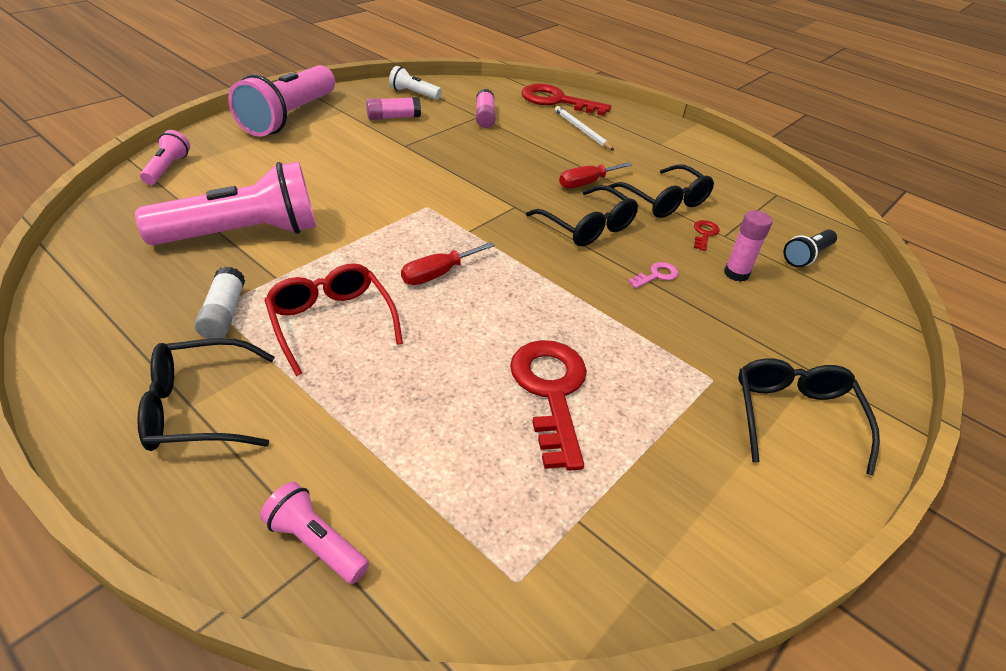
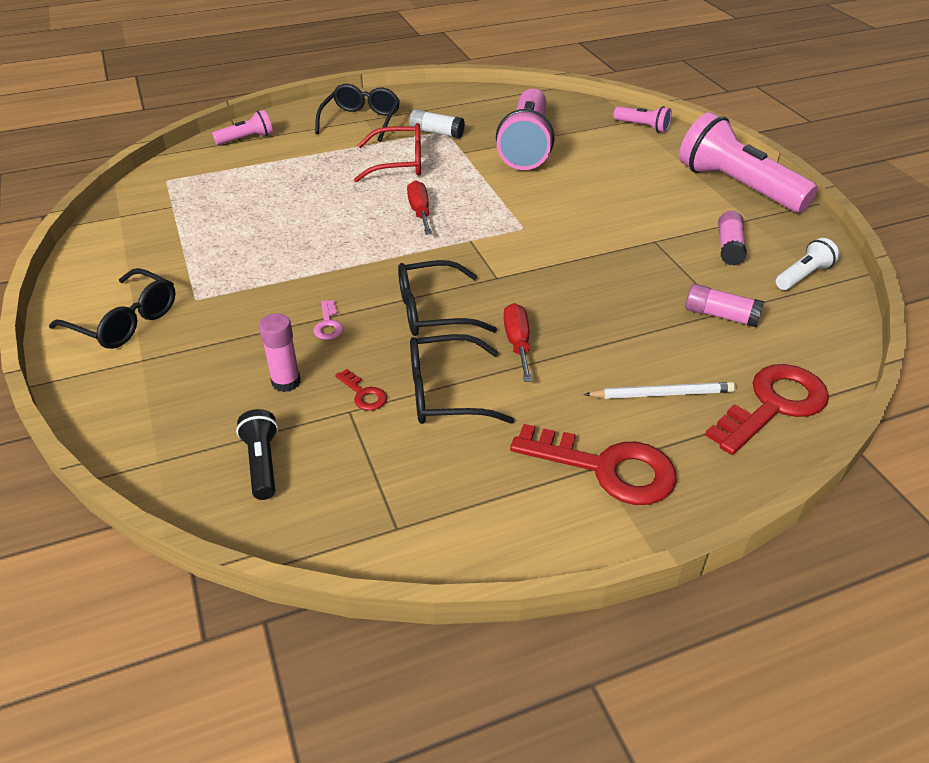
camera: 120 degrees right, 0 degrees up
(550, 391) = (261, 225): red key -> red key (607, 468)

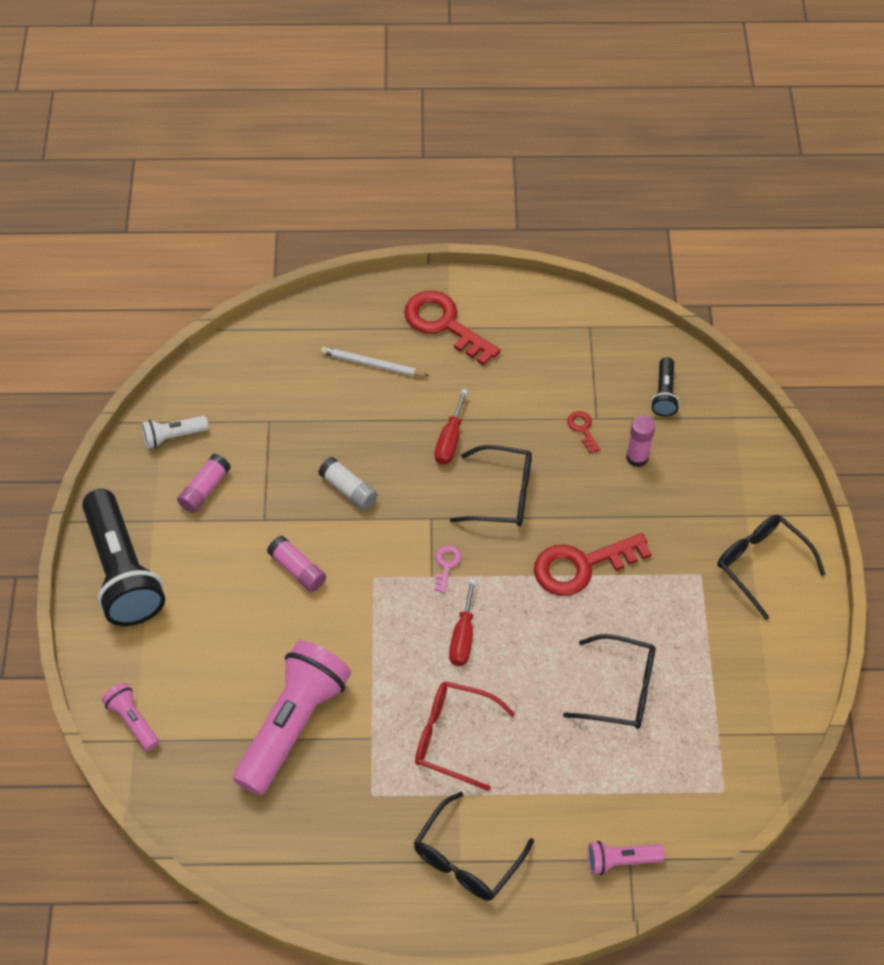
camera: 160 degrees left, 15 degrees up
(328, 325) = (592, 506): pink key -> pink key (446, 565)
(436, 133) = (383, 794): white glue stick -> white glue stick (348, 489)
(445, 393) = (524, 412): black glasses -> black glasses (621, 690)
(721, 315) = (276, 417): pink glue stick -> pink glue stick (297, 569)
(737, 186) = (122, 572): pink flashlight -> black flashlight
(773, 405) = (303, 333): red key -> red key (581, 566)

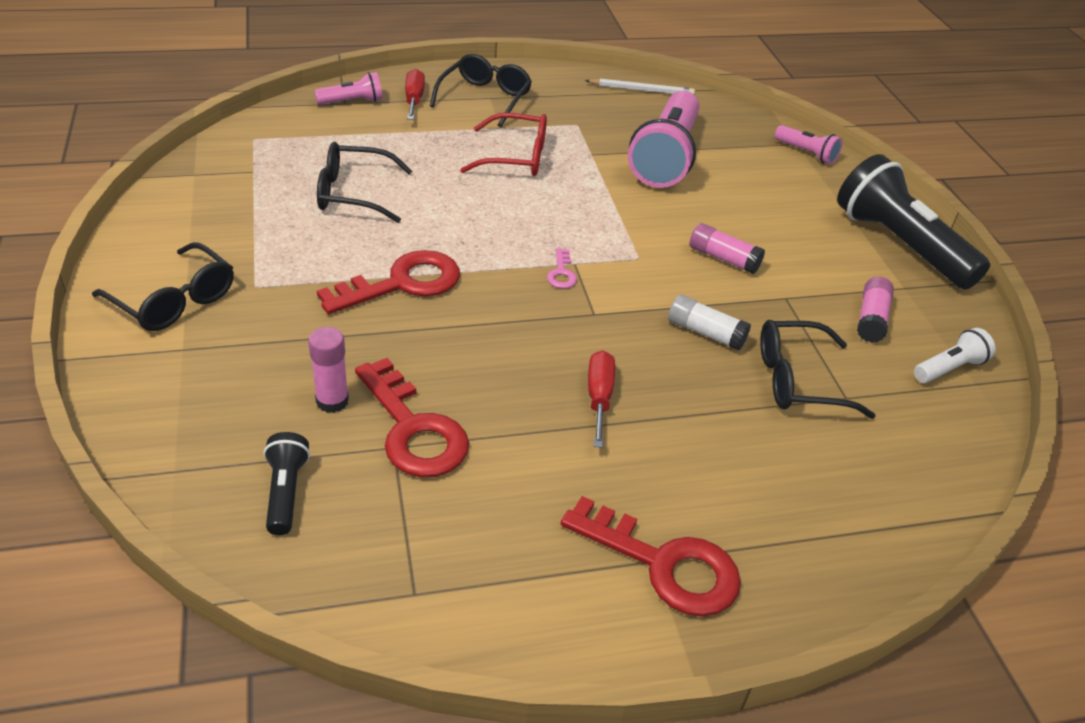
camera: 165 degrees right, 15 degrees down
(372, 364) = (748, 486): white pencil -> white pencil (641, 90)
(463, 637) = (526, 220): red screwdriver -> red screwdriver (414, 100)
(502, 495) = (512, 343): black glasses -> black glasses (797, 380)
(582, 429) = (414, 430): red key -> red key, size x2.25

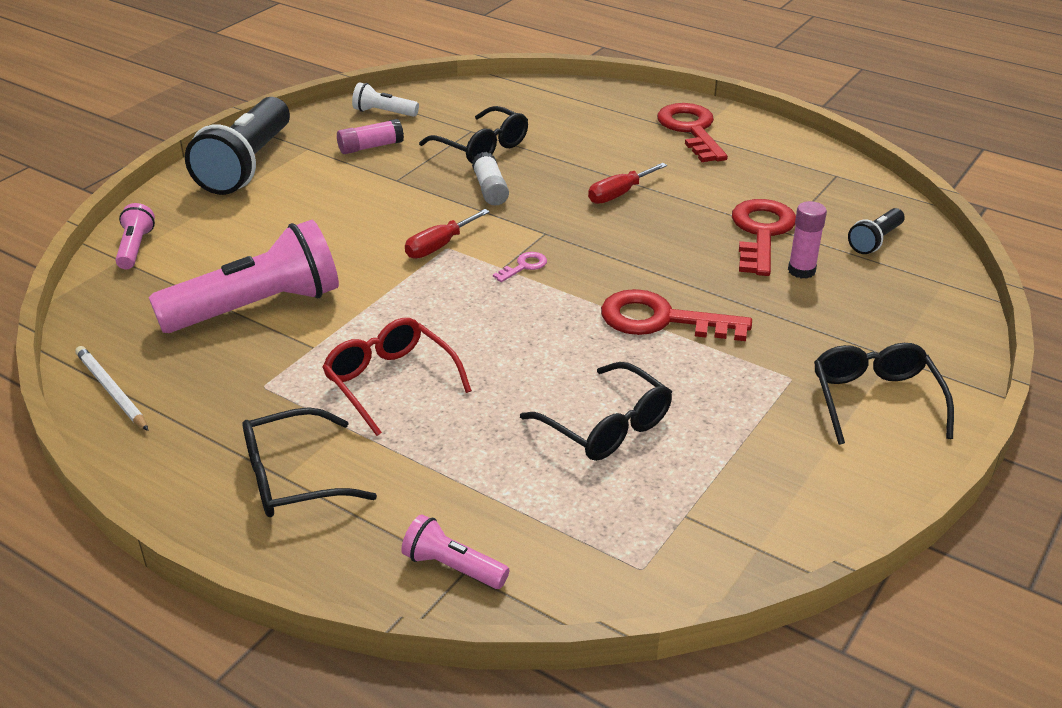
camera: 130 degrees left, 5 degrees down
(414, 100) = (375, 525): red screwdriver -> red screwdriver (439, 246)
(723, 258) = (386, 217): pink glue stick -> none

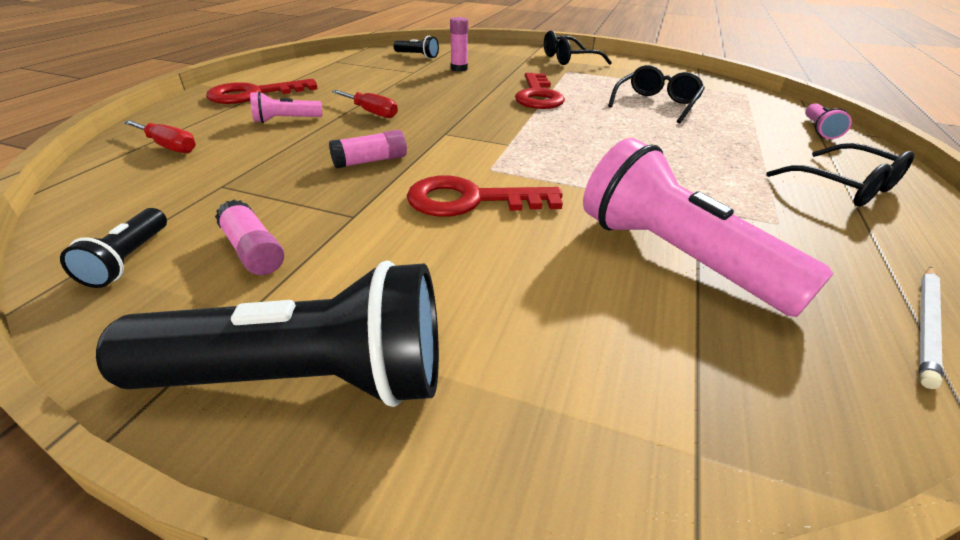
camera: 105 degrees left, 0 degrees up
(135, 248) = (650, 444): pink flashlight -> pink flashlight (286, 120)
(383, 112) = (128, 260): white flashlight -> black flashlight
(390, 382) = (698, 168): red glasses -> none
(439, 246) = (490, 173): red screwdriver -> red screwdriver (169, 146)
(482, 147) = (270, 174): black glasses -> none
(490, 189) = (370, 161): white glue stick -> pink glue stick
(524, 266) = (501, 136): pink key -> none
(761, 232) = (417, 76): red key -> red key (470, 200)

